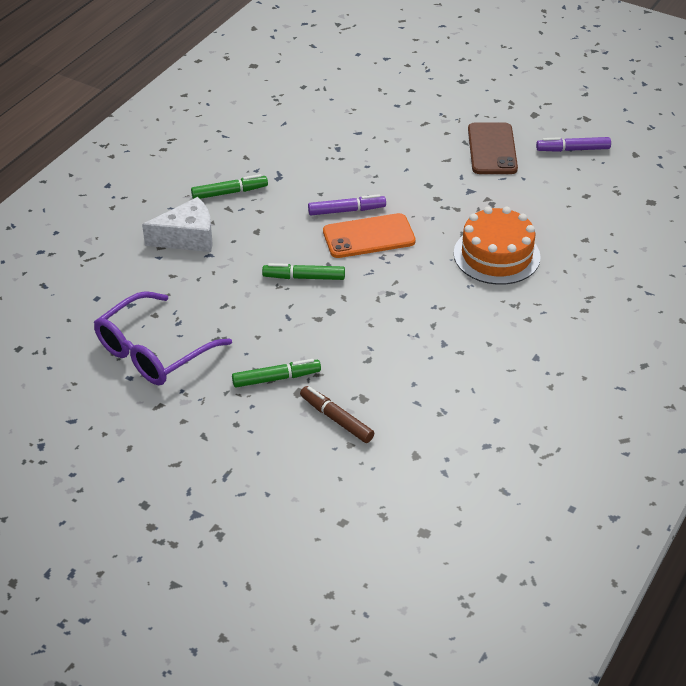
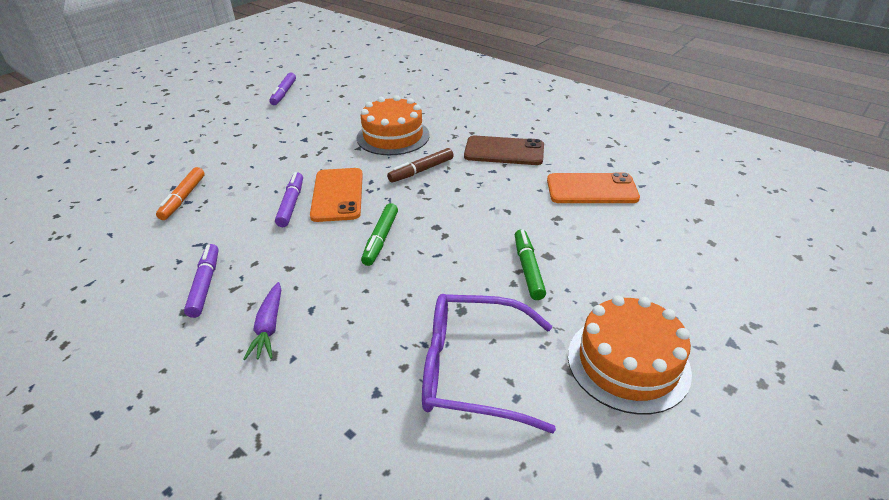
camera: 80 degrees left, 5 degrees down
(153, 351) = (472, 370): purple glasses -> purple glasses turned 135 degrees clockwise
(167, 442) = (628, 363): none -> orange cake
(187, 238) = (269, 327): white cheese -> purple carrot
(229, 192) = (205, 285): green marker -> purple marker
(336, 419) = (585, 235): brown marker -> brown marker (421, 170)
(342, 144) = (183, 198): none -> orange marker
(424, 427) = (591, 189): none -> orange phone
(492, 149) = (256, 124): brown phone -> brown phone (504, 151)

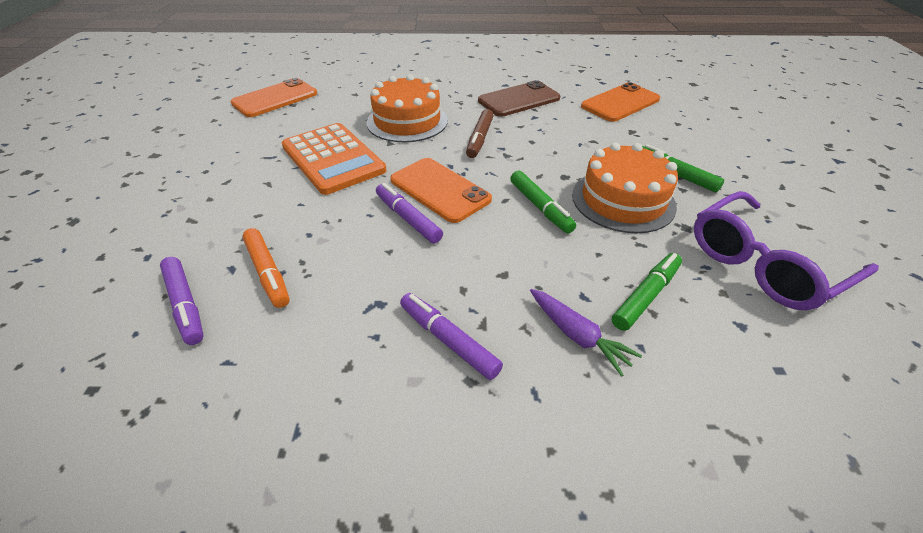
camera: 40 degrees left, 5 degrees up
(284, 93) = (219, 122): purple marker -> purple marker (185, 304)
(309, 144) = (333, 159): none -> orange calculator
(337, 87) = (275, 98): none -> orange phone
(347, 333) = (645, 296): none -> green marker
(628, 363) = (822, 202): orange cake -> orange cake (623, 200)

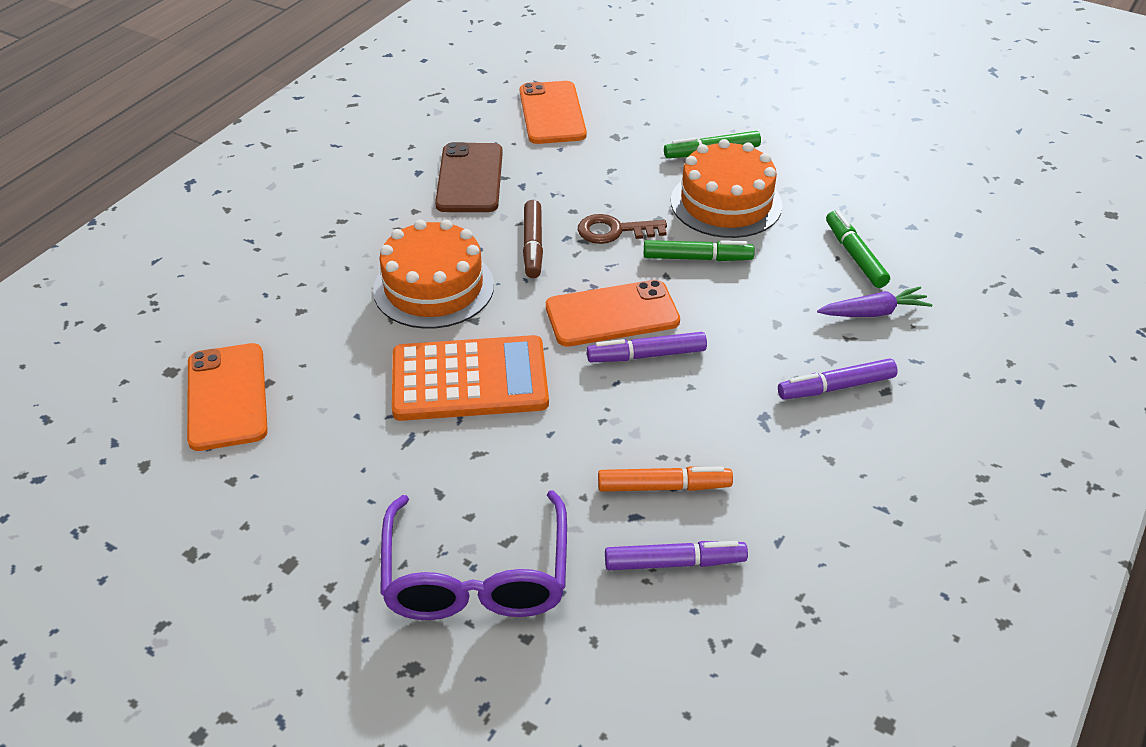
camera: 60 degrees left, 0 degrees up
(480, 139) = (533, 245): brown marker -> brown marker turned 45 degrees clockwise
(529, 163) = (614, 231): none -> brown key
(764, 263) = (859, 177): purple glasses -> purple glasses (476, 576)

